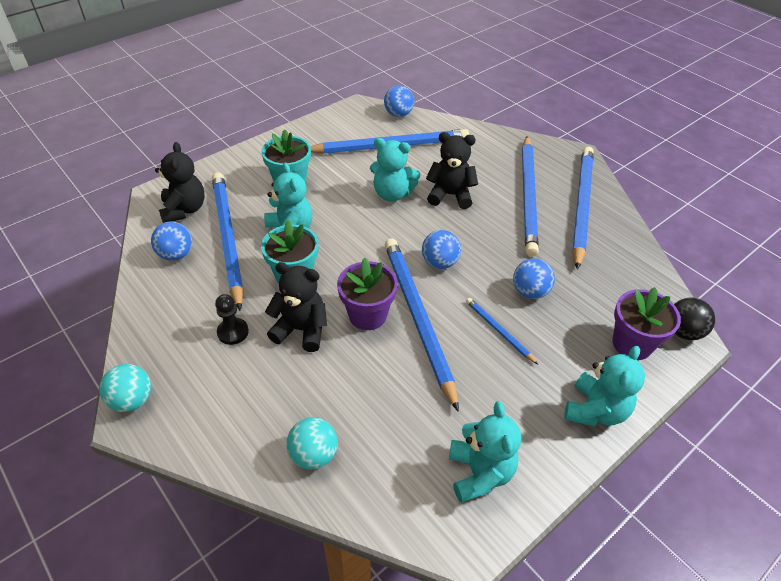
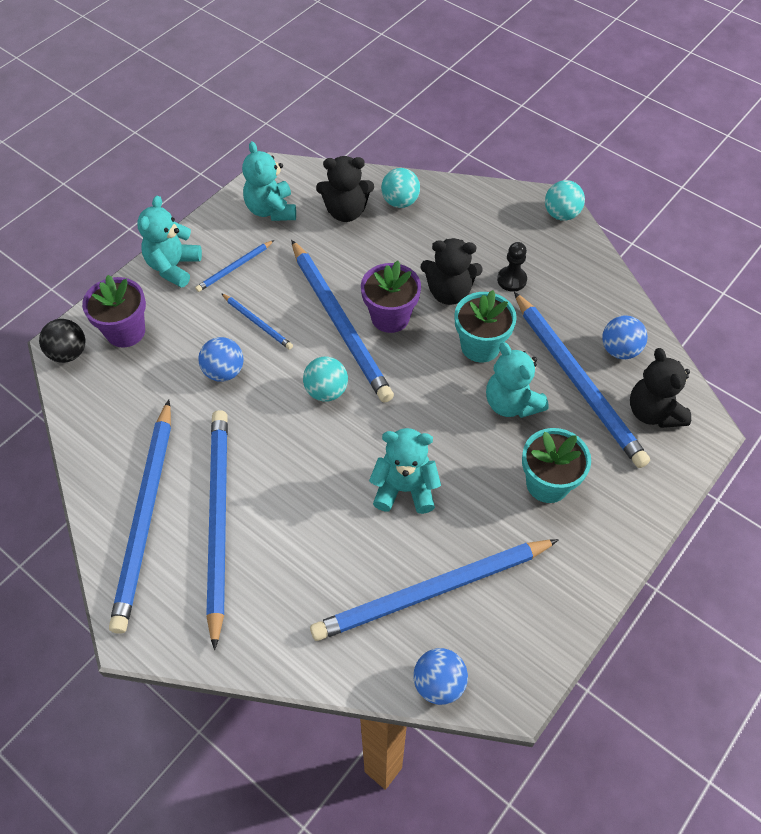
camera: 170 degrees right, 10 degrees up
(439, 263) = (326, 391): blue ball -> turquoise ball
(450, 195) = (326, 501): black teddy bear -> black teddy bear (346, 212)
(524, 397) = (235, 267): none -> blue pencil

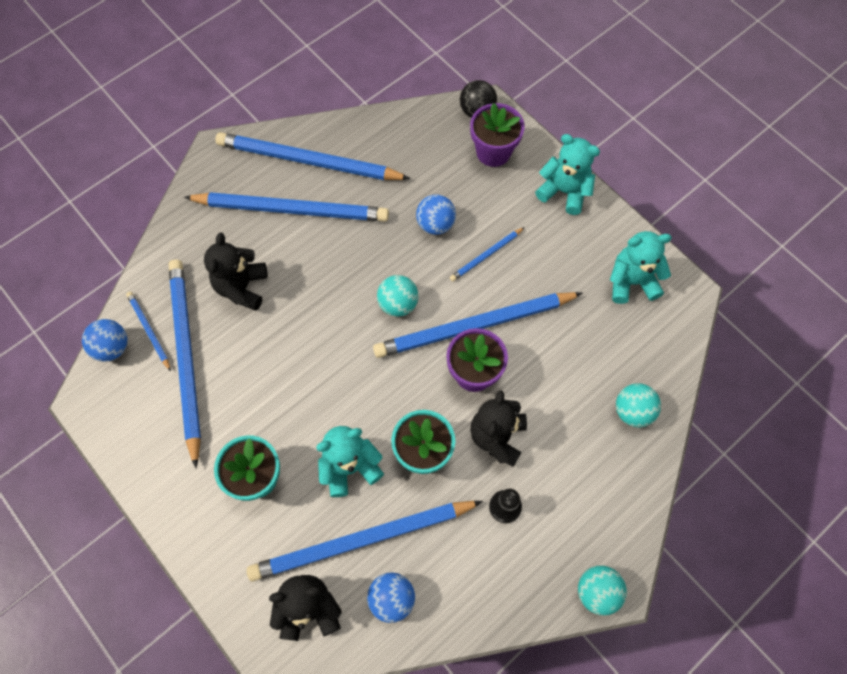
camera: 100 degrees right, 10 degrees up
(235, 267) = (557, 242): blue pencil -> blue pencil (149, 331)
(346, 212) = (622, 353): black teddy bear -> black teddy bear (242, 287)
(404, 489) = (283, 353): turquoise teddy bear -> none

